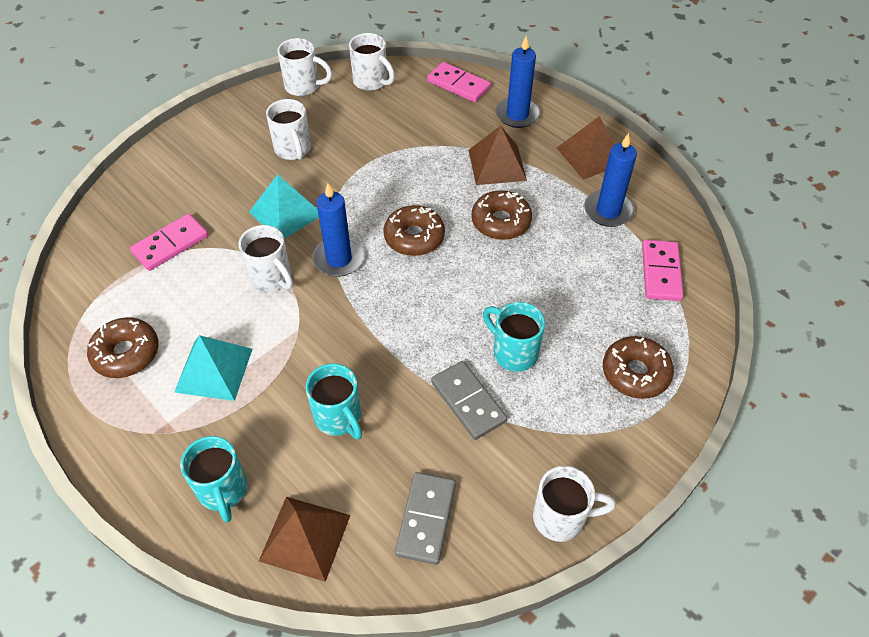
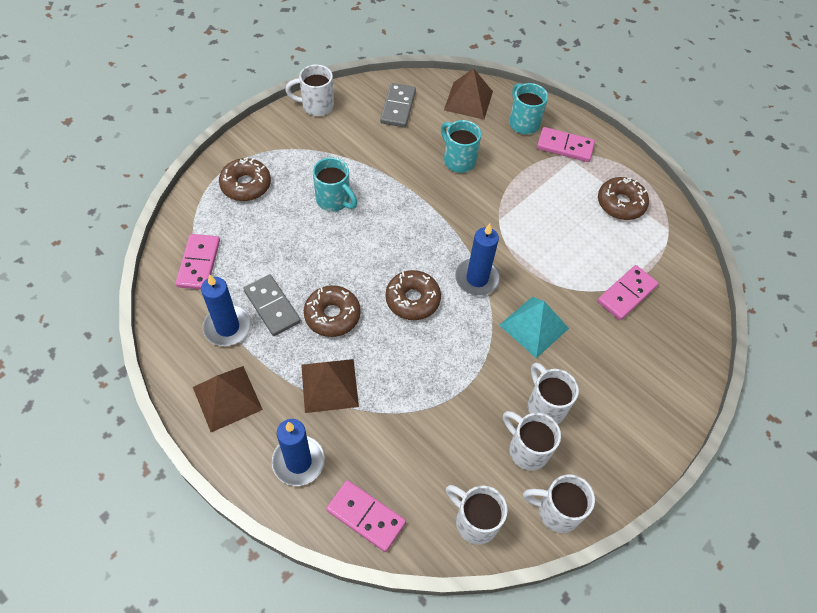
camera: 175 degrees right, 5 degrees up
(170, 445) = (565, 147): none -> pink domino
(214, 370) = (553, 191): turquoise pyramid -> none
(272, 278) = (530, 262): white mug -> white mug (527, 450)
(468, 402) = (370, 168): grey domino -> grey domino (272, 306)

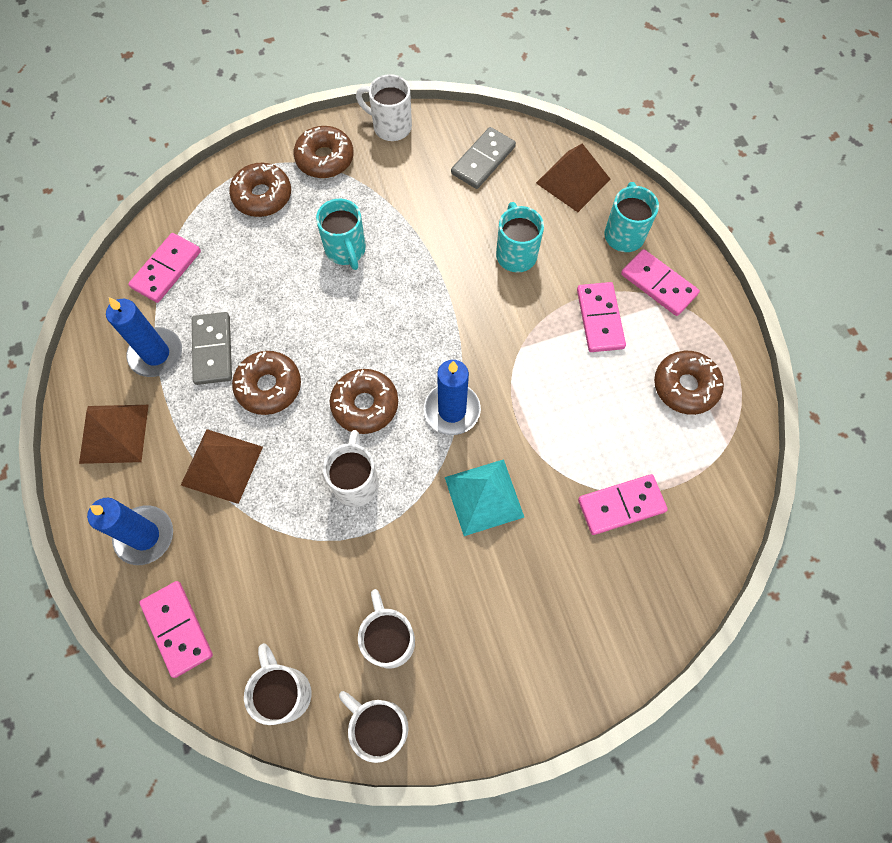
camera: 30 degrees right, 10 degrees up
(279, 143) = (325, 159): none -> brown donut
(540, 182) = (600, 319): none -> pink domino
(545, 406) = (440, 598): white mug -> white mug (355, 482)

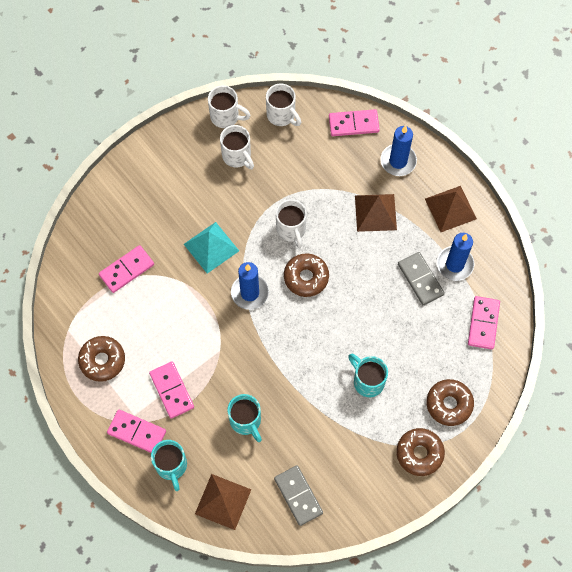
camera: 160 degrees right, 0 degrees up
(177, 629) = (353, 124): pink domino -> pink domino turned 45 degrees counterclockwise
(269, 386) = (372, 268): brown donut -> none
(390, 126) = (383, 502): white mug -> none
(483, 160) = (298, 496): grey domino -> grey domino turned 45 degrees counterclockwise

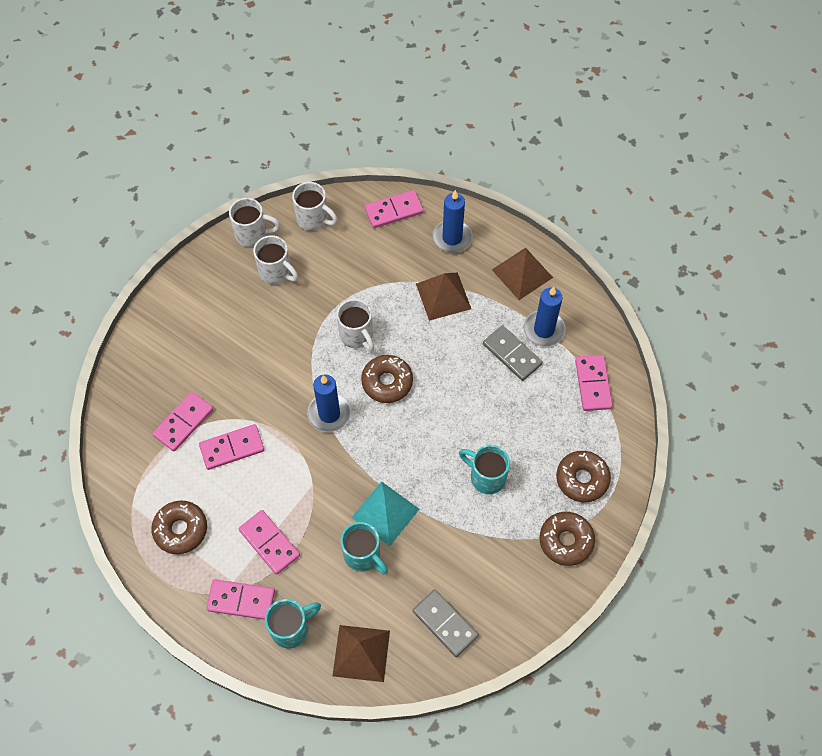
camera: 15 degrees left, 5 degrees down
(161, 302) = (232, 448): none -> pink domino
(171, 466) = (291, 628): turquoise mug -> turquoise mug turned 90 degrees counterclockwise
(211, 247) = (273, 375): turquoise pyramid -> turquoise pyramid (385, 513)

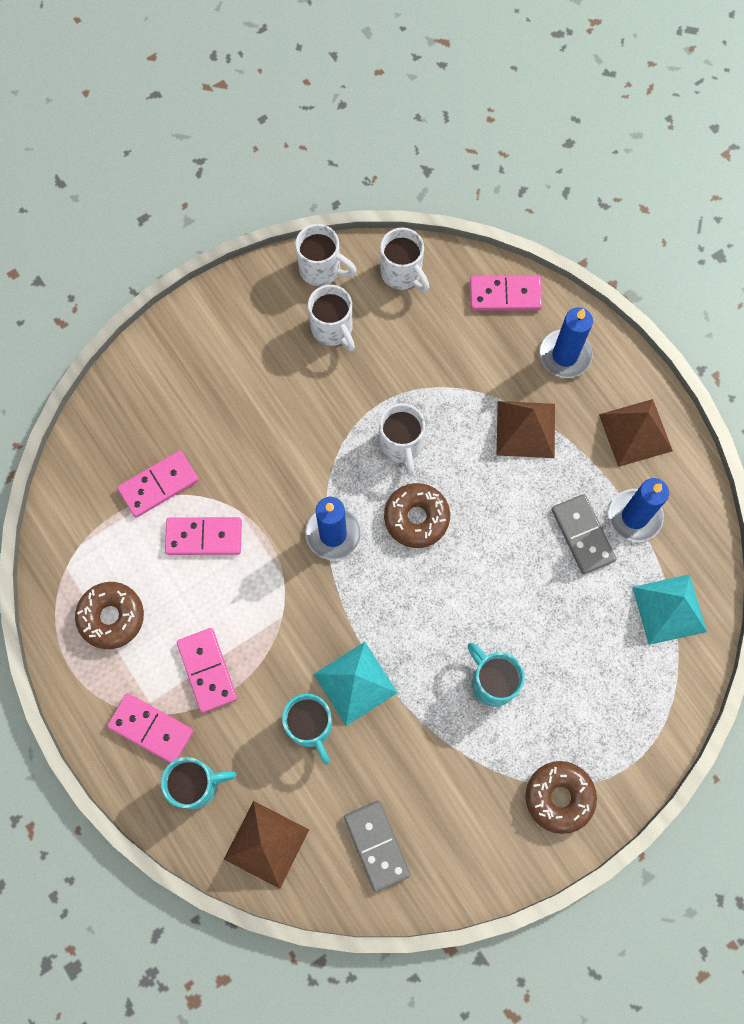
camera: 20 degrees right, 10 degrees up
(582, 479) = (608, 726): brown donut -> none
(593, 384) = (669, 609): pink domino -> turquoise pyramid

